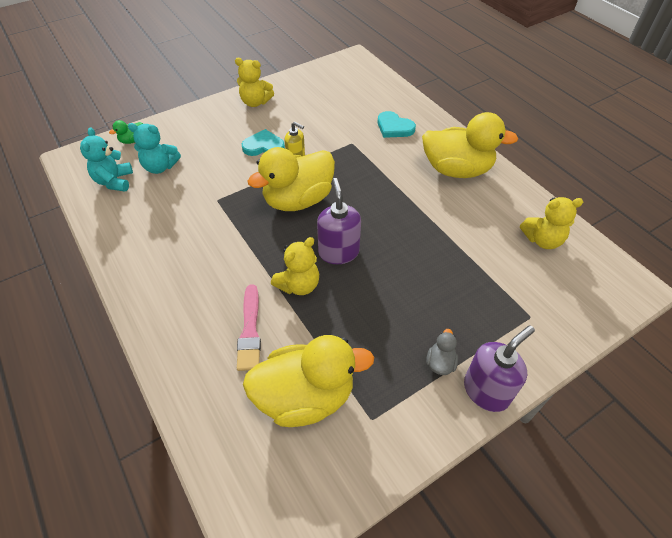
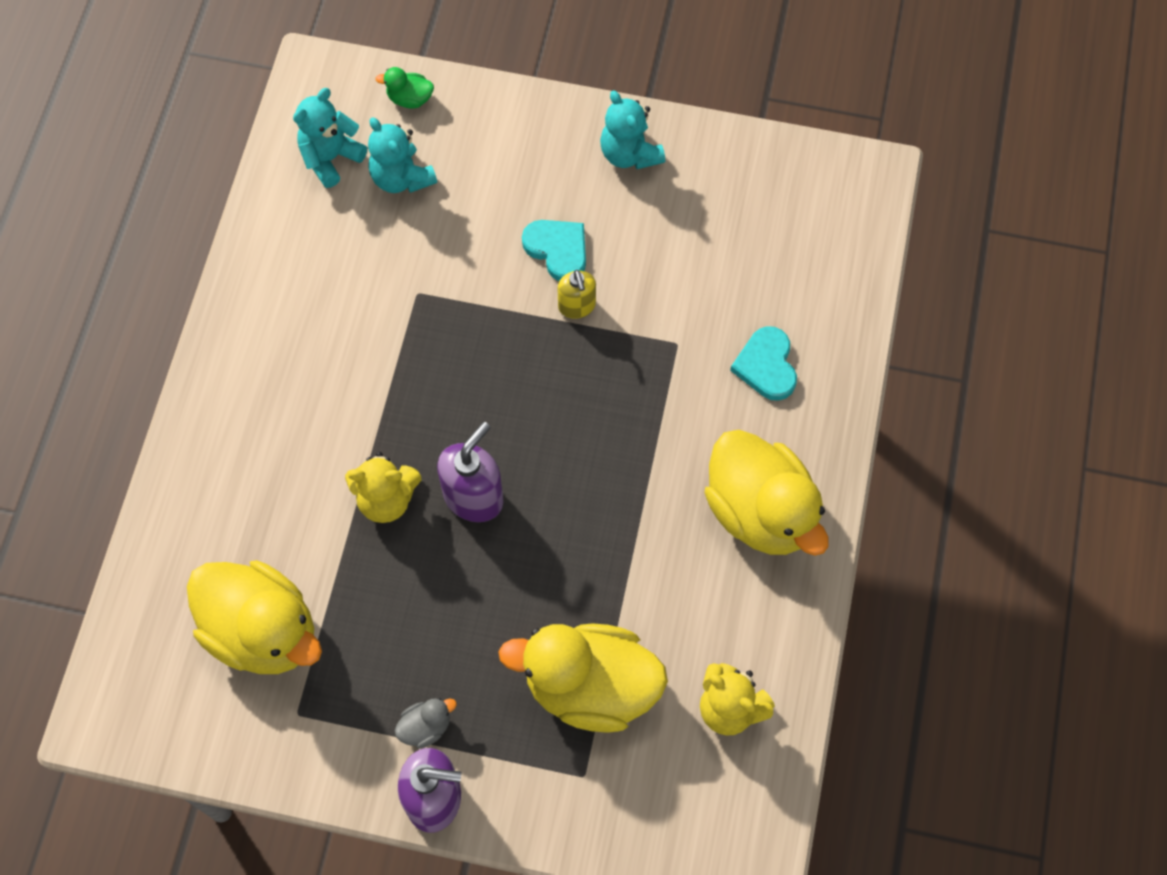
camera: 45 degrees right, 15 degrees up
(250, 331) = (283, 509): pink brush -> none
(255, 102) = (629, 154): yellow teddy bear -> turquoise teddy bear
(298, 200) = (508, 378): yellow duck -> yellow duck (590, 687)

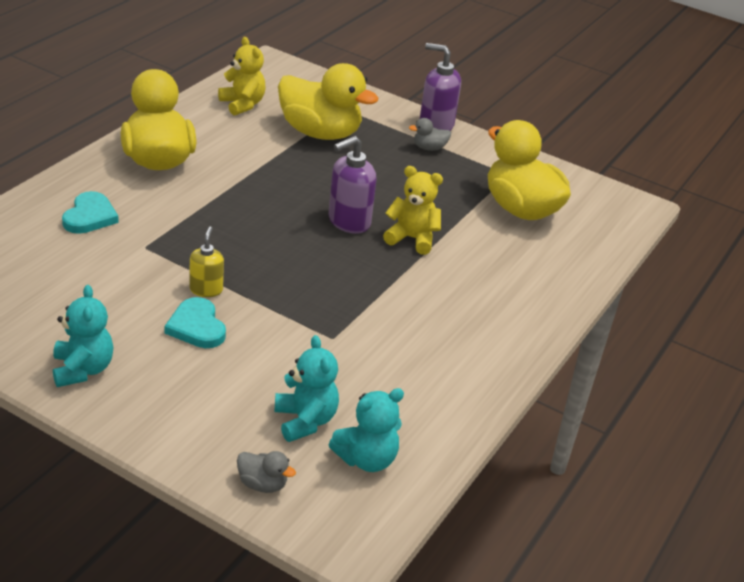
camera: 165 degrees left, 30 degrees down
(410, 99) = (262, 484): green duck -> grey duck

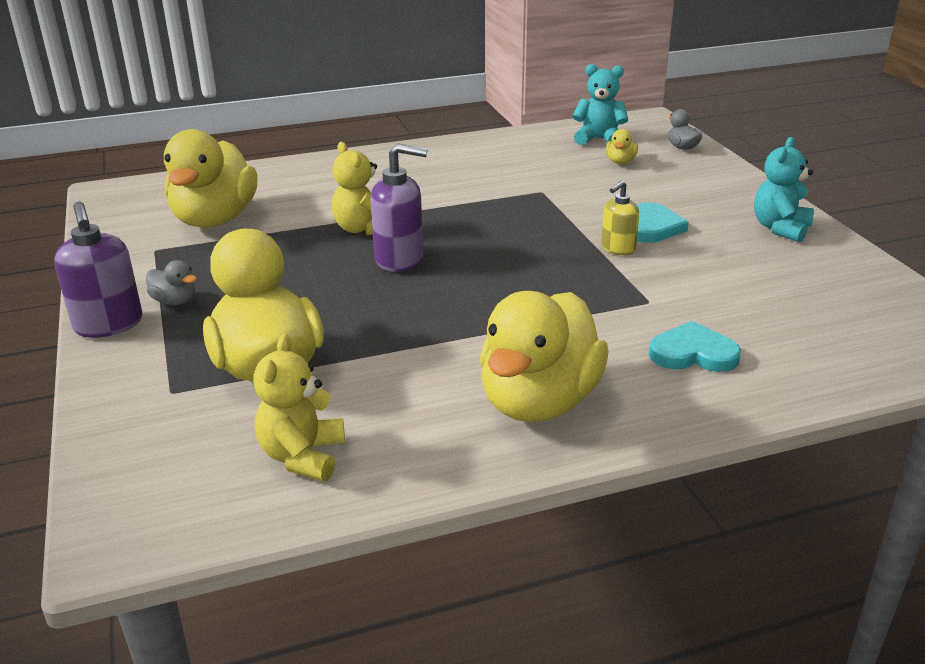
camera: 135 degrees left, 5 degrees down
(90, 216) = (693, 353): turquoise heart -> turquoise heart turned 45 degrees clockwise
(305, 421) = (620, 162): turquoise teddy bear -> yellow duck

